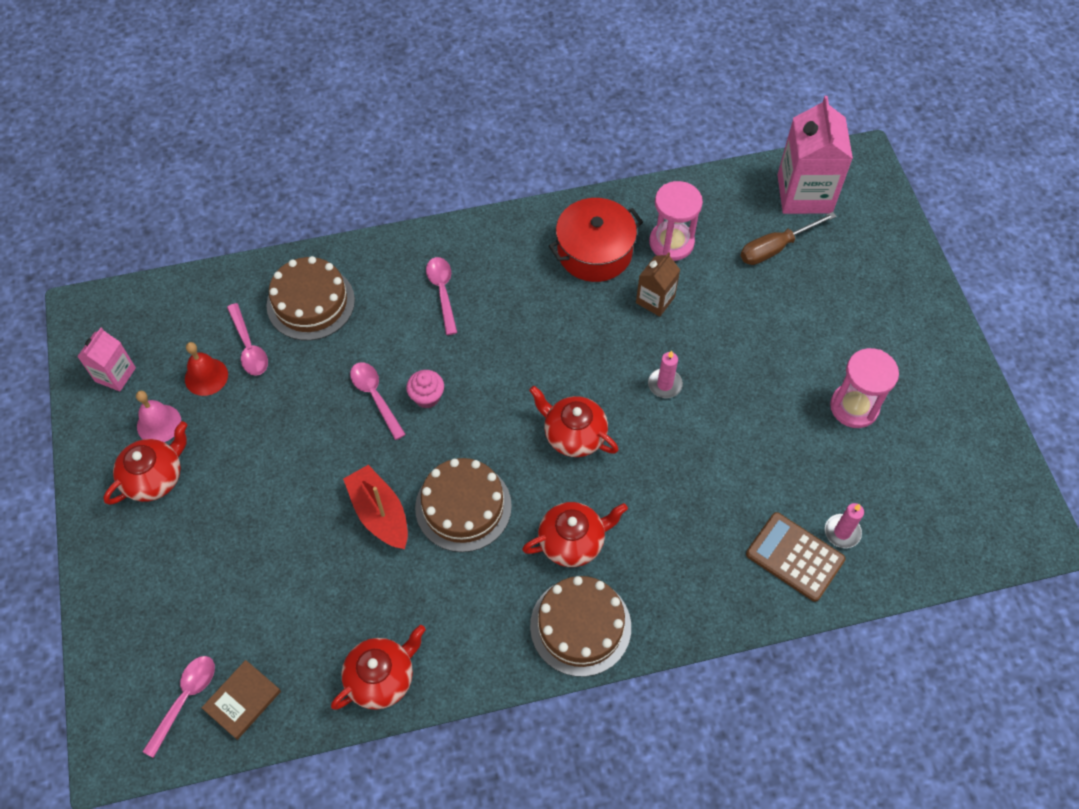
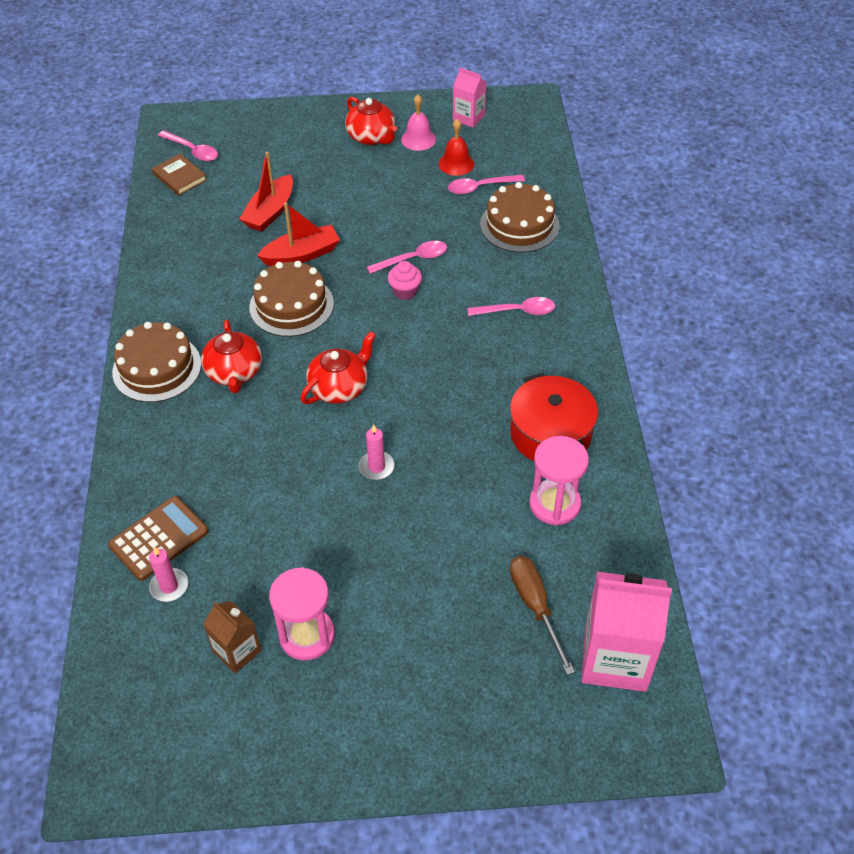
camera: 100 degrees right, 10 degrees down
(306, 567) = (270, 212): none -> red boat
(381, 677) = (165, 247): red teapot -> none
(655, 300) = (481, 476): brown carton -> brown carton (237, 651)

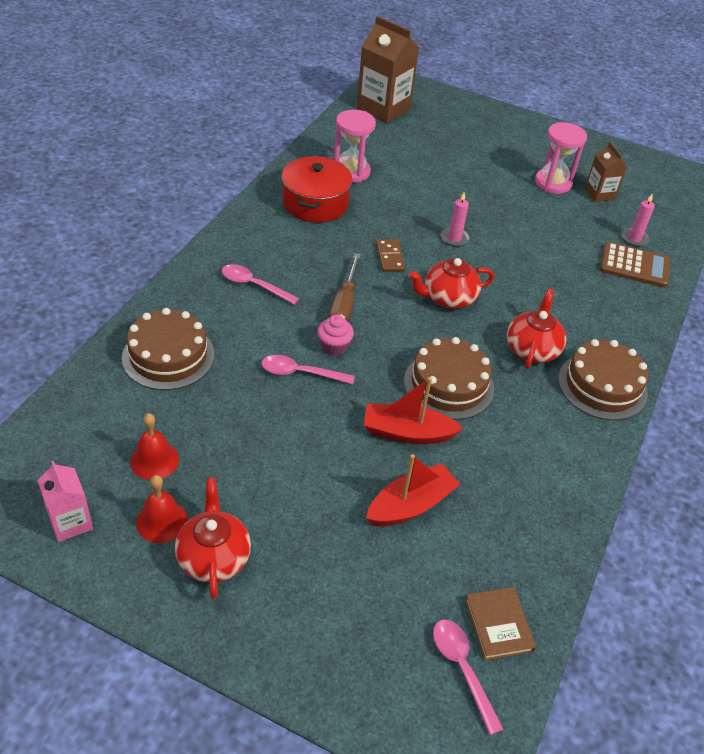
camera: 155 degrees left, 5 degrees down
(159, 538) = (634, 266): brown calculator -> brown calculator turned 150 degrees counterclockwise
(418, 139) = (162, 521): pink bell -> red bell
(424, 405) = (390, 257): none -> brown domino
(480, 187) = (161, 416): pink spoon -> none
(535, 606) = (408, 140): brown screwdriver -> brown screwdriver (344, 304)
(615, 658) = (383, 109): pink carton -> brown carton

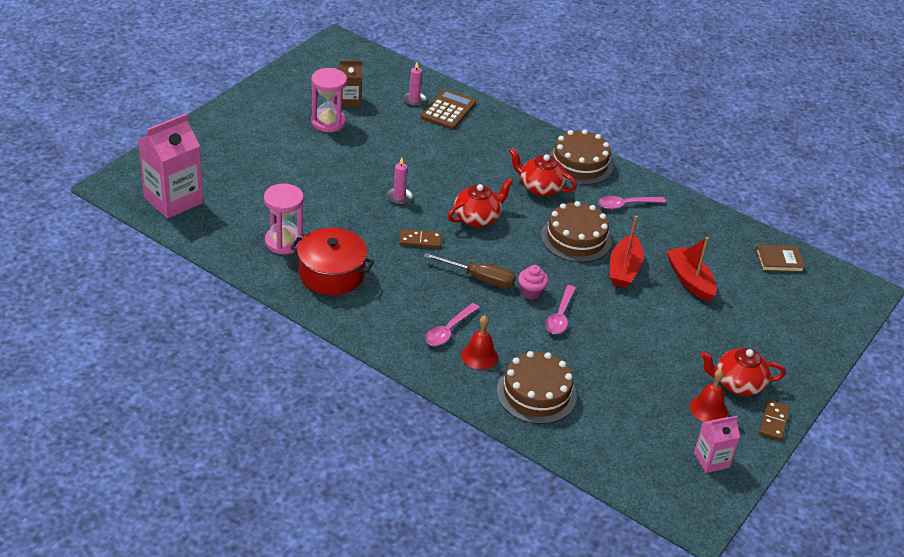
camera: 80 degrees left, 5 degrees down
(144, 599) = (773, 422): none -> brown domino
(154, 460) = (651, 409): red bell -> red bell (479, 356)
(383, 109) = (173, 200): brown carton -> pink carton
(448, 298) = (477, 218): red teapot -> red teapot turned 120 degrees counterclockwise
(462, 669) = (810, 282): pink spoon -> pink spoon (626, 205)

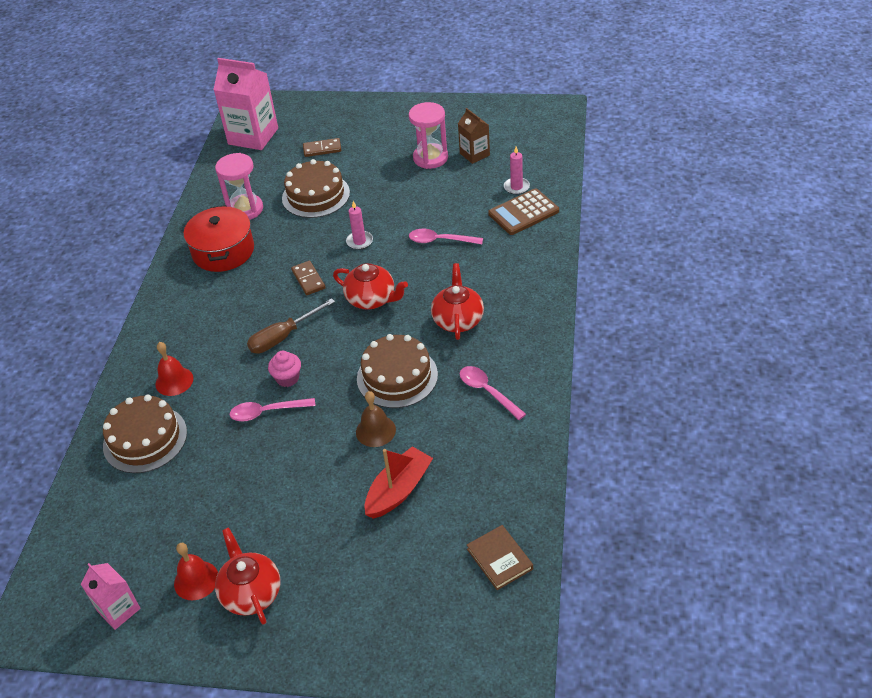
camera: 70 degrees right, 5 degrees up
(448, 110) = (523, 212): brown calculator -> brown calculator turned 150 degrees clockwise
(449, 330) = (196, 348): pink spoon -> pink spoon (440, 240)
(479, 278) = (283, 337): brown screwdriver -> brown screwdriver turned 60 degrees clockwise
(580, 164) = (526, 331): brown cake -> brown cake (316, 195)
(624, 269) = (375, 431): red boat -> brown bell
(773, 422) = (206, 647): brown domino -> brown domino (322, 149)

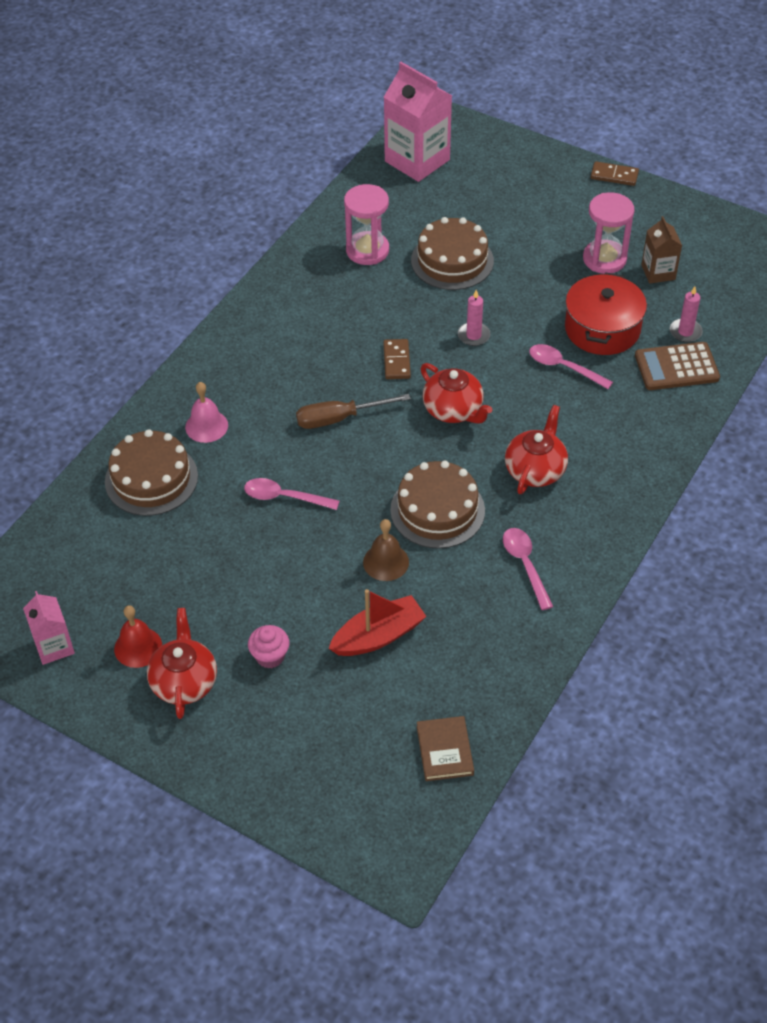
camera: 20 degrees right, 5 degrees up
(174, 381) = (206, 426): red bell -> pink bell
(223, 251) = (321, 293): red pot -> red pot (602, 329)
(287, 378) = (322, 468): pink cupcake -> pink cupcake (270, 656)
(322, 149) = (486, 204): brown domino -> brown domino (614, 176)

